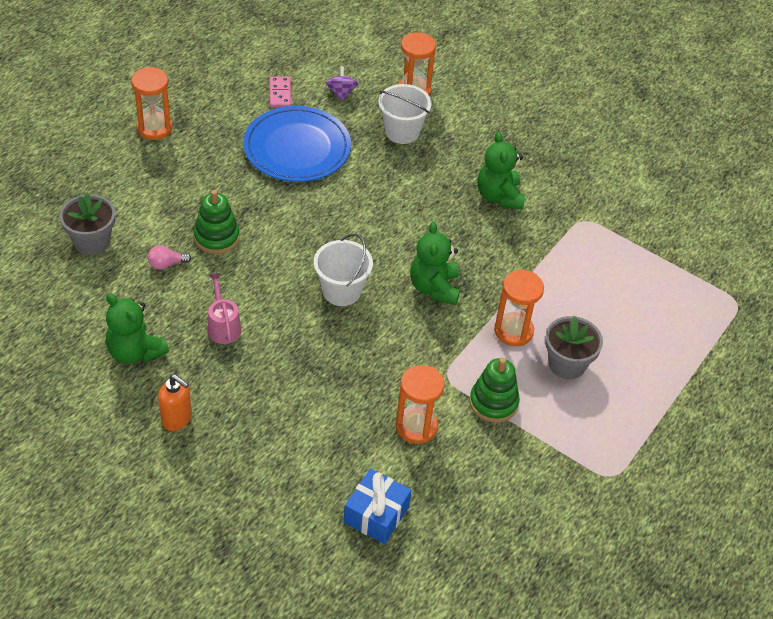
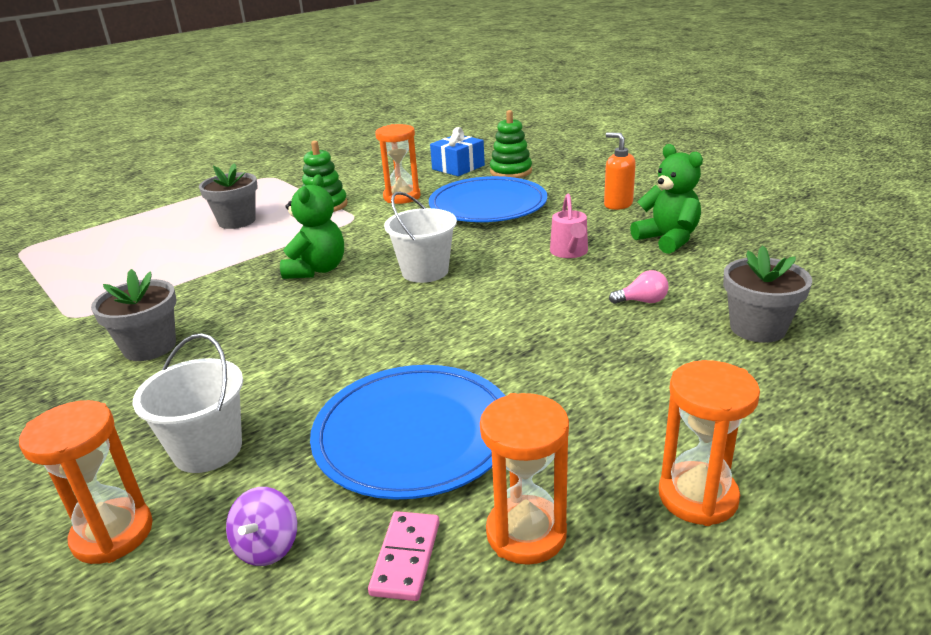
camera: 160 degrees left, 20 degrees down
(216, 237) = (573, 324): green stacking toy -> green stacking toy (511, 172)
(315, 411) = (488, 205): none -> blue plate
(499, 196) = (150, 347): green teddy bear -> grey flower pot
(513, 331) = (264, 240): orange hourglass -> orange hourglass (526, 533)

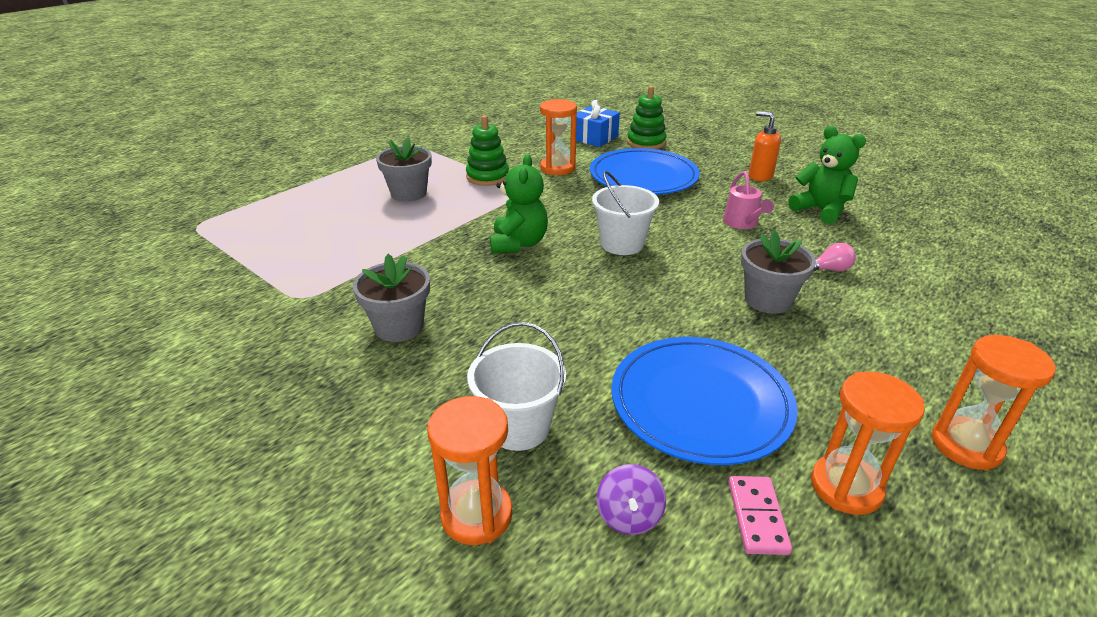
camera: 10 degrees left, 5 degrees up
(757, 328) = (937, 292): grey flower pot -> grey flower pot (767, 300)

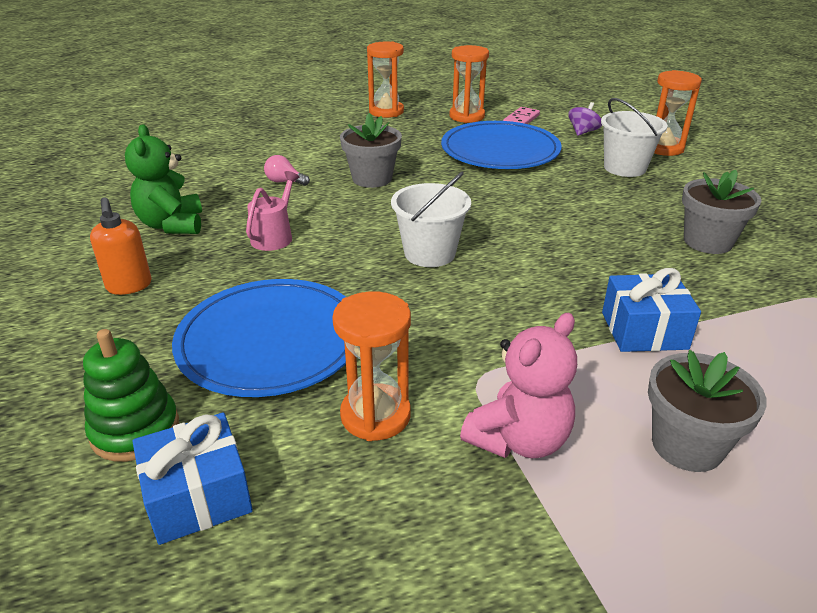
camera: 150 degrees left, 0 degrees up
(441, 236) = (644, 330): none -> blue gift
(487, 177) = (519, 440): green stacking toy -> pink teddy bear
(518, 243) = (546, 288): green teddy bear -> none

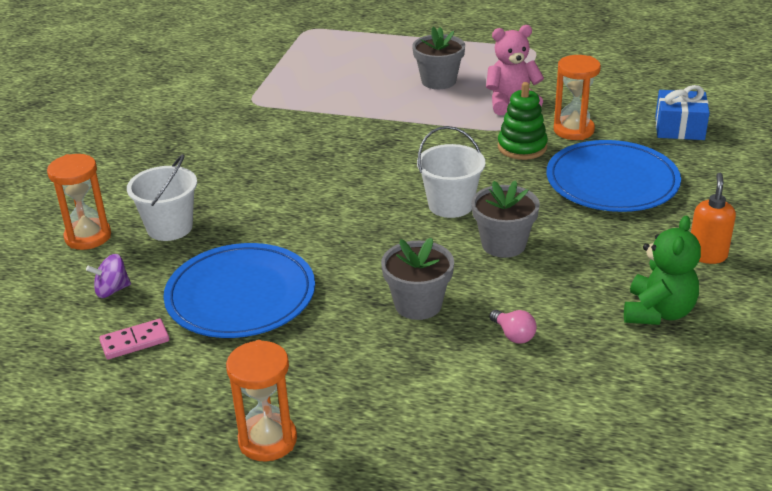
camera: 145 degrees left, 0 degrees up
(135, 430) = (709, 161): green stacking toy -> green stacking toy (522, 147)
(275, 236) = (564, 264): pink watering can -> none
(467, 116) = (183, 378): orange hourglass -> none
(644, 330) = (382, 120): blue gift -> none
(707, 241) = (246, 148): grey flower pot -> grey flower pot (503, 244)

